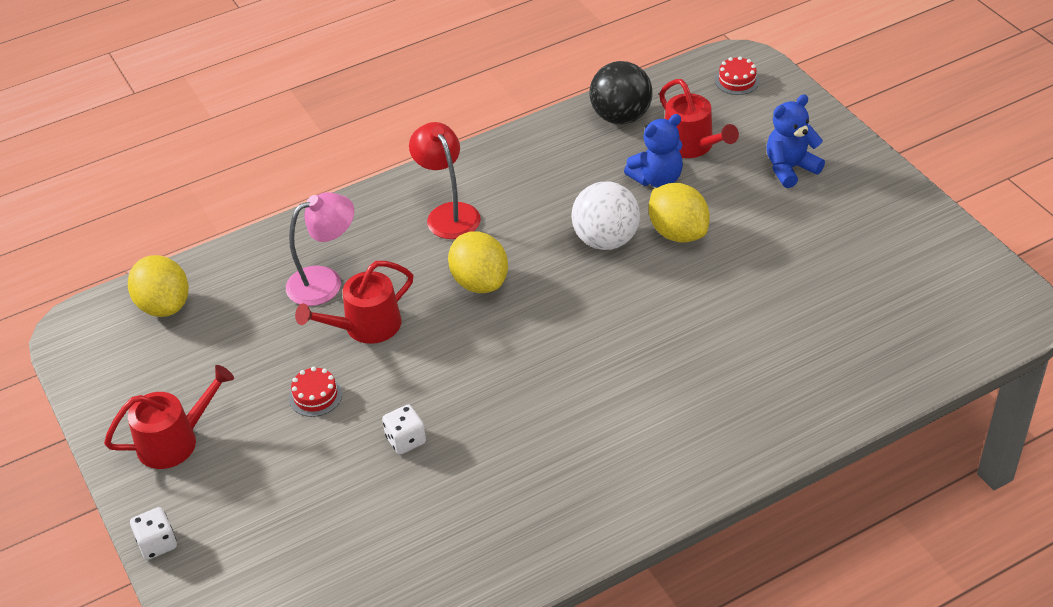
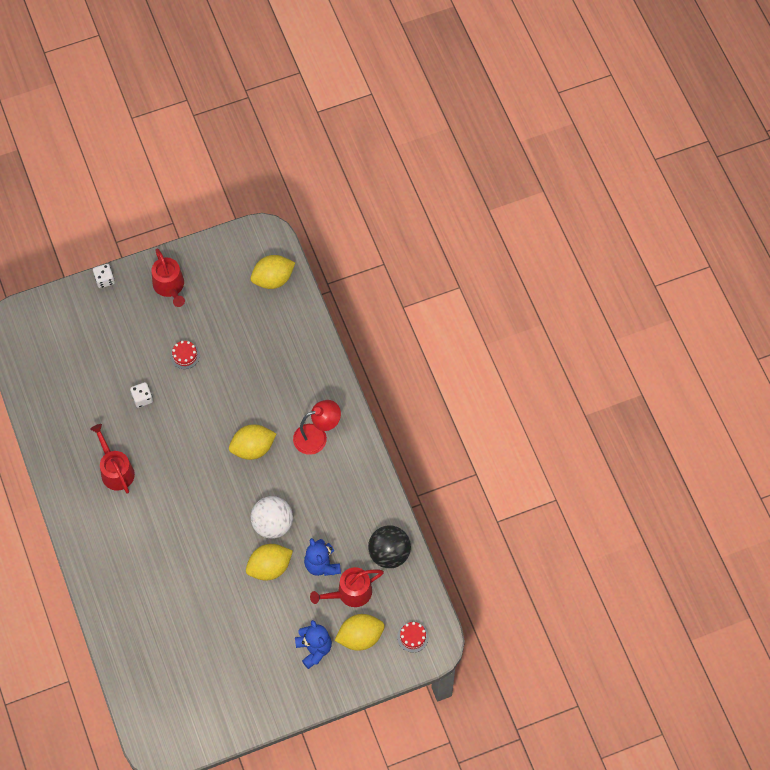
camera: 95 degrees right, 20 degrees up
(325, 281) = (273, 364): pink lamp -> none
(366, 326) = (231, 384): red watering can -> red watering can (115, 470)
(755, 127) = (360, 637): none -> yellow lemon

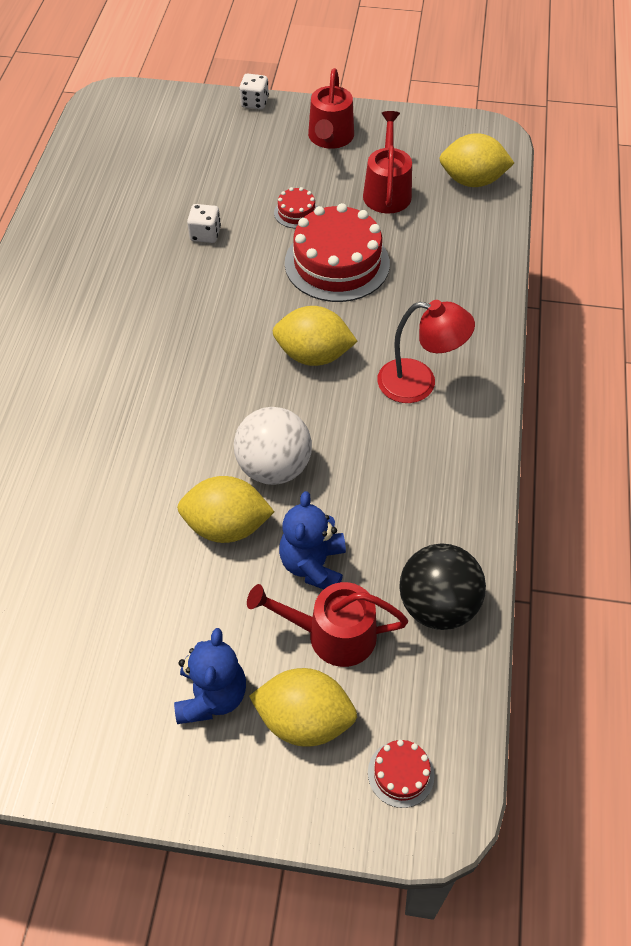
camera: 30 degrees right, 10 degrees down
(115, 470) = (105, 297): red watering can -> red watering can (387, 191)
(229, 380) = (337, 263): none -> red cake

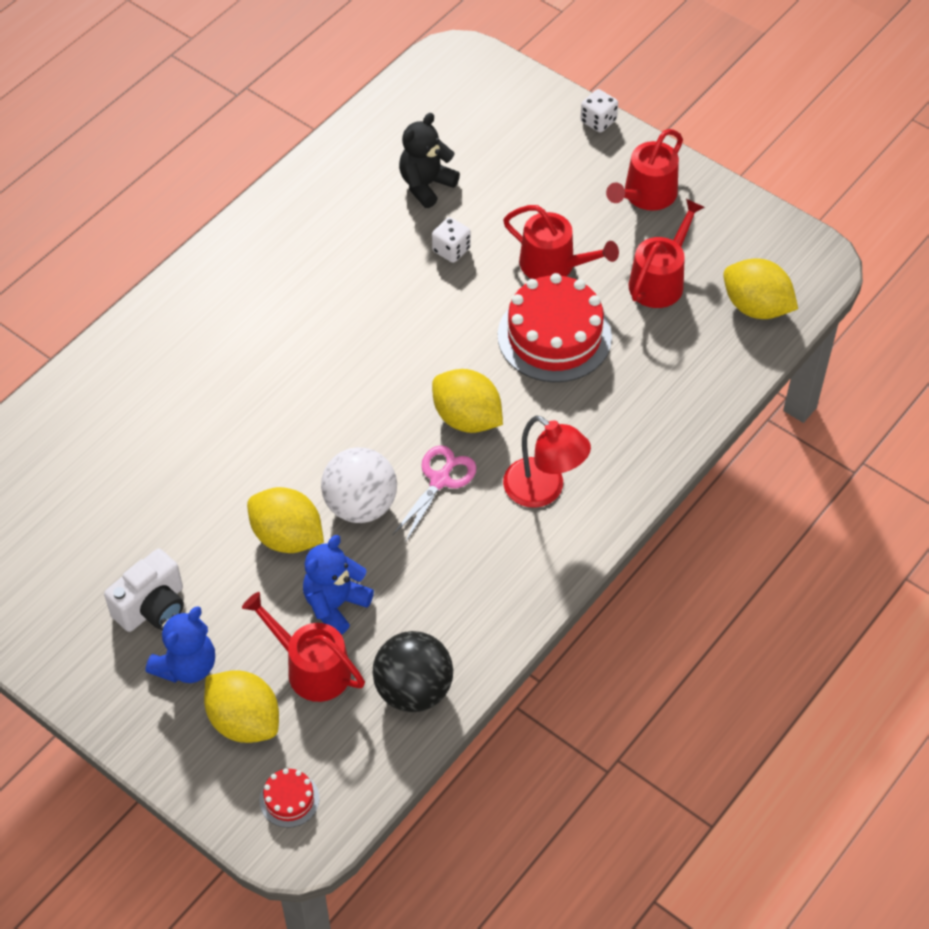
camera: 30 degrees right, 0 degrees up
(140, 656) = (152, 607): none -> white camera
(149, 196) = (426, 185): none -> black teddy bear
(296, 212) = (553, 264): red cake -> red watering can
(328, 414) = (440, 480): none -> pink scissors

